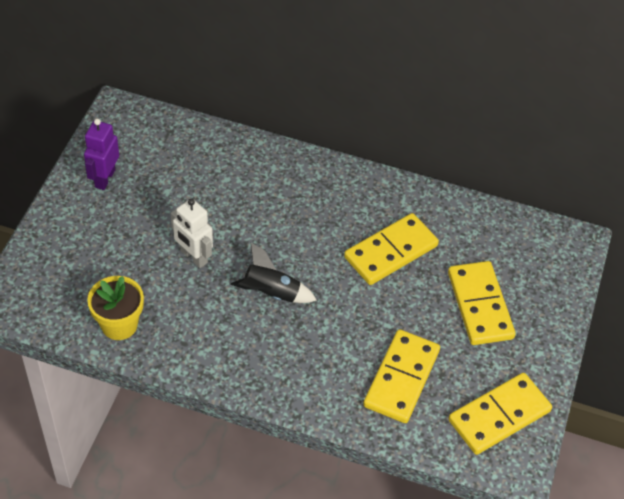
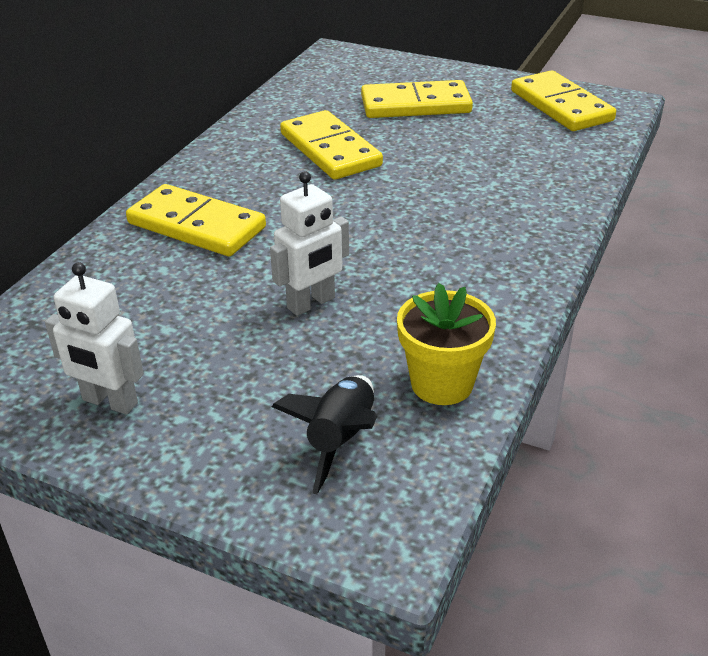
camera: 80 degrees left, 15 degrees down
(104, 178) = (109, 402): purple robot -> white robot
(271, 293) = (387, 237): black rocket -> black rocket (340, 440)
(401, 378) = (520, 155): yellow domino -> yellow domino (197, 225)

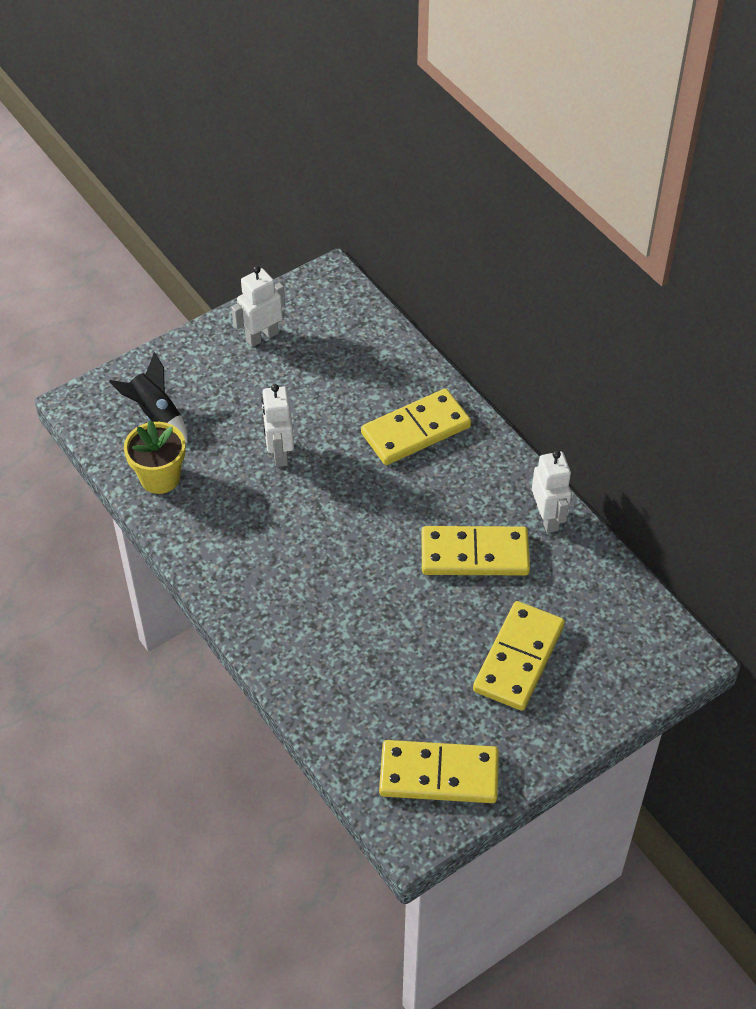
camera: 120 degrees right, 15 degrees up
(252, 129) = (548, 518): none -> white robot

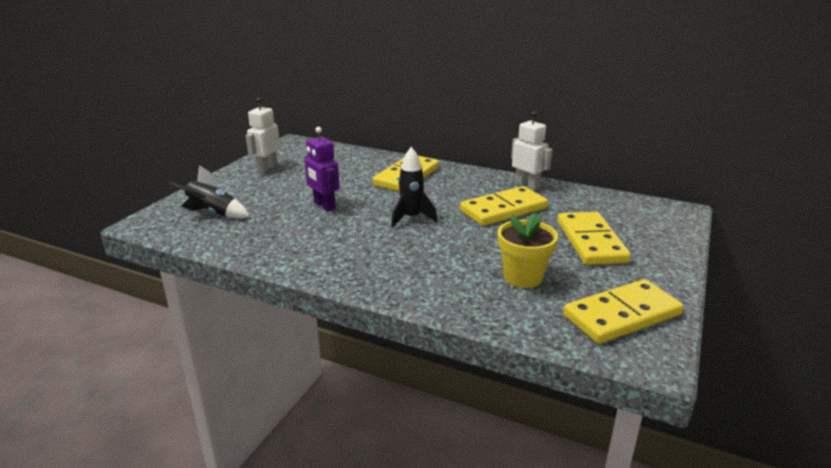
camera: 30 degrees left, 25 degrees down
(160, 478) = (239, 238): yellow flower pot -> yellow flower pot (523, 277)
(279, 453) = (324, 206): white robot -> purple robot
(358, 523) = (411, 218): none -> black rocket

